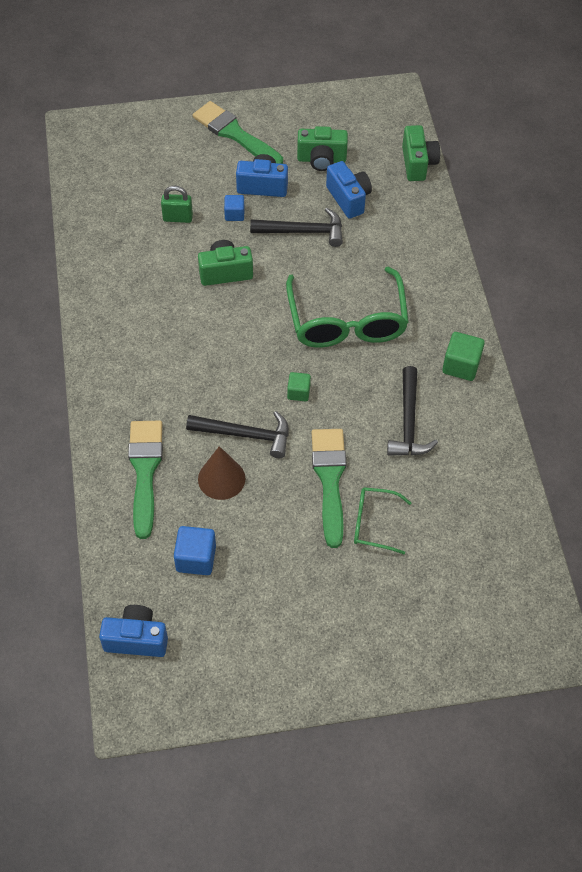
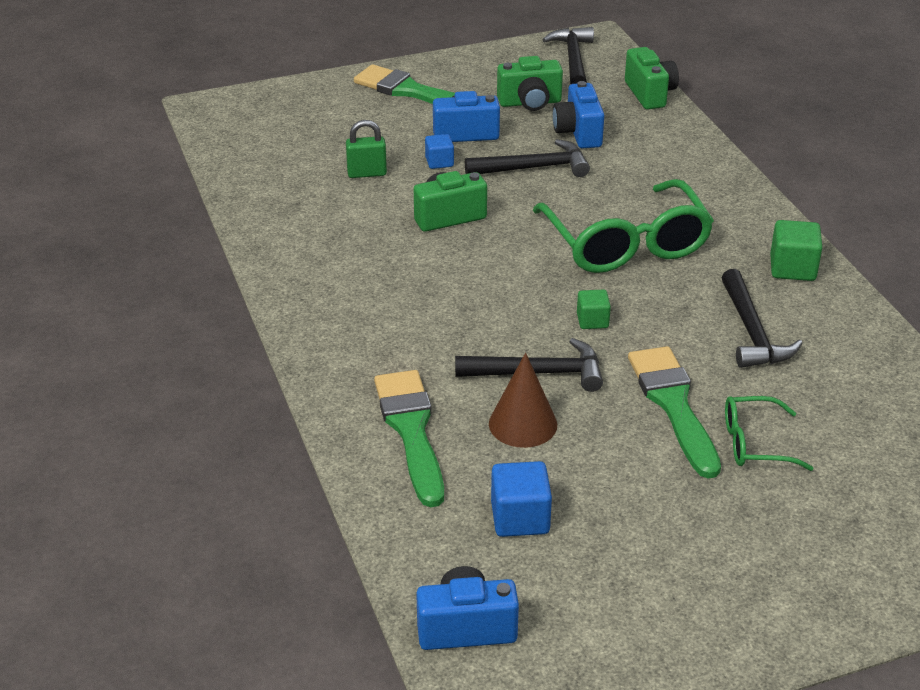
camera: 10 degrees left, 20 degrees down
(348, 198) = (578, 133): blue camera -> blue camera turned 150 degrees counterclockwise
(370, 115) = (573, 59): none -> black hammer

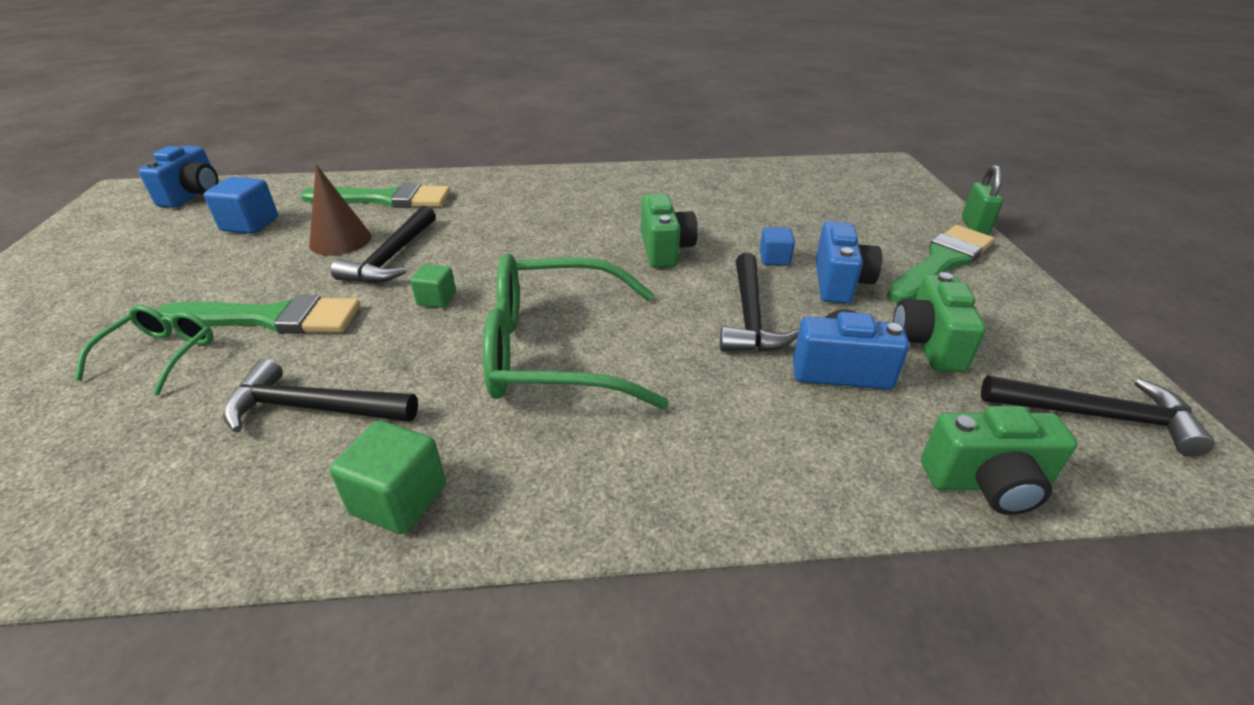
camera: 105 degrees right, 0 degrees up
(367, 173) = (758, 220): green padlock -> green padlock (974, 226)

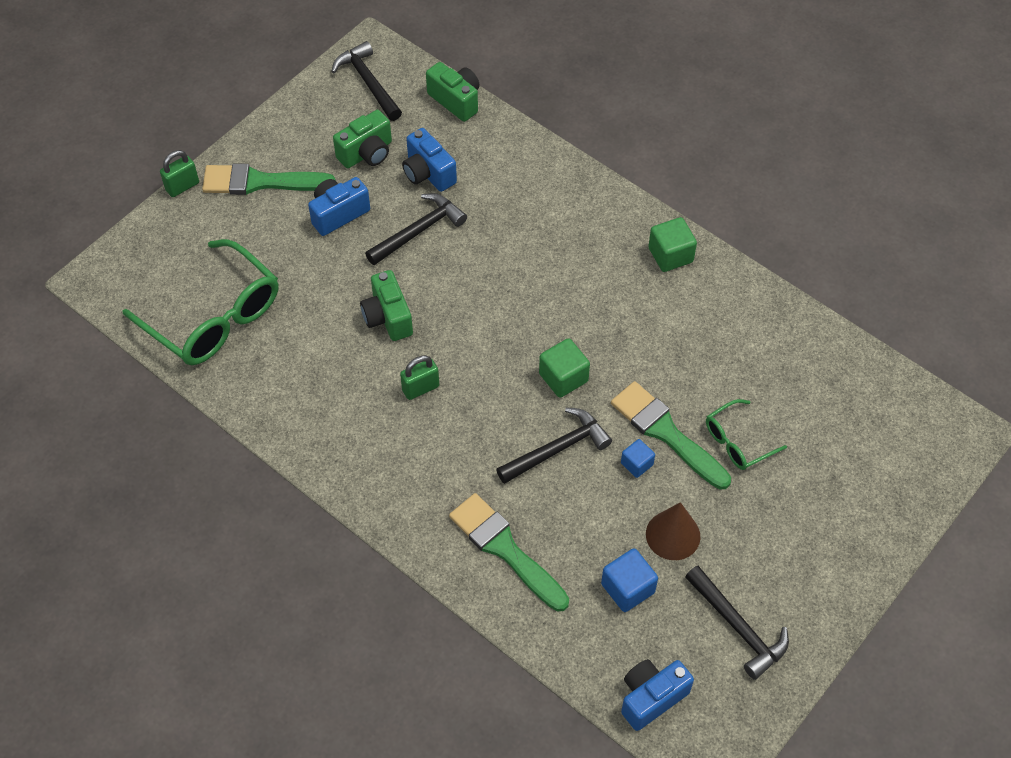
camera: 135 degrees left, 20 degrees up
(314, 408) = (678, 334): black hammer -> black hammer (738, 627)
(340, 240) = (577, 503): brown cone -> brown cone (673, 535)
(436, 299) = (563, 377): green cube -> green cube, size x1.58
(554, 351) = (540, 285): green glasses -> green glasses (214, 317)
(568, 230) = (420, 388): none -> green padlock
(665, 249) = (388, 317): green camera -> green camera turned 60 degrees counterclockwise
(774, 259) = (340, 258): blue cube -> blue cube (636, 464)

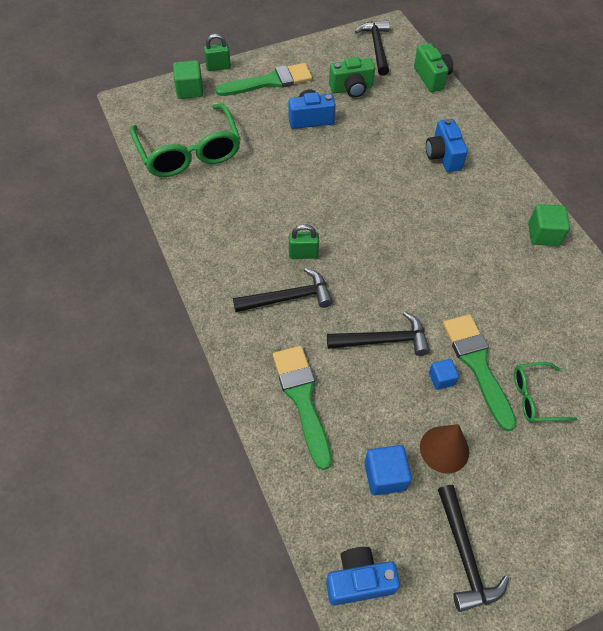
camera: 25 degrees right, 0 degrees up
(260, 182) = (270, 81): green brush -> green brush turned 135 degrees clockwise
(388, 317) = (307, 197): green camera -> none
(418, 231) = (360, 149): black hammer -> black hammer (288, 298)
(428, 173) = (387, 115): blue camera -> blue camera (443, 156)
(563, 377) = (415, 289): green cube -> green cube (190, 90)

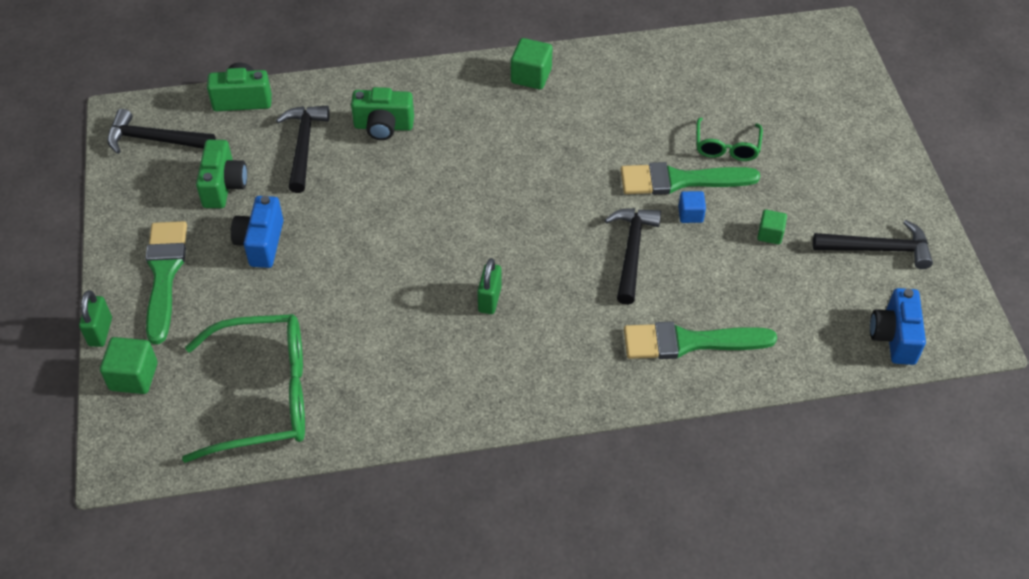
camera: 75 degrees left, 5 degrees down
(288, 298) = (550, 328): black hammer -> black hammer (303, 146)
(385, 476) = (791, 290): blue cube -> none
(443, 156) = (383, 126): blue camera -> green camera
(444, 449) = (770, 234): brown cone -> green cube

